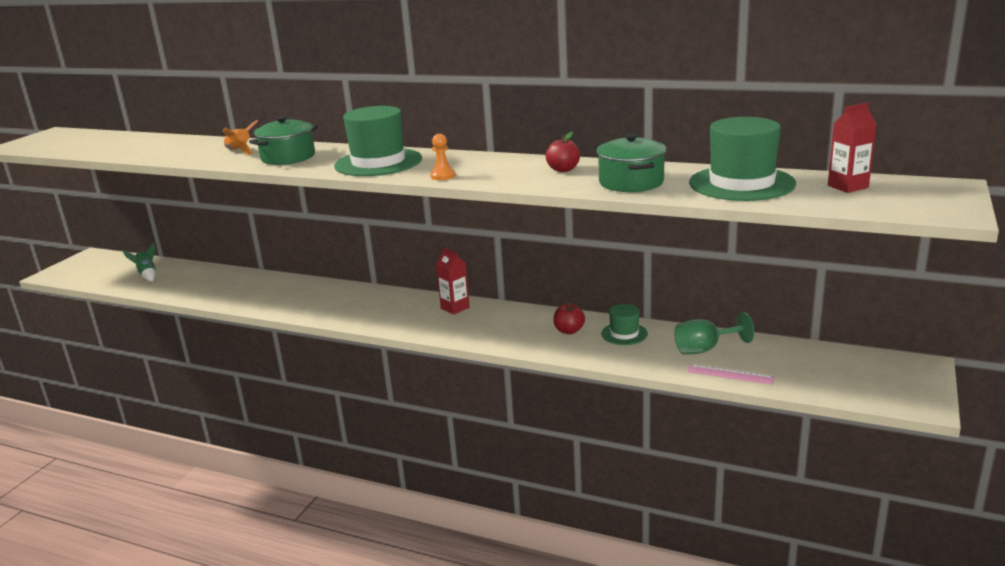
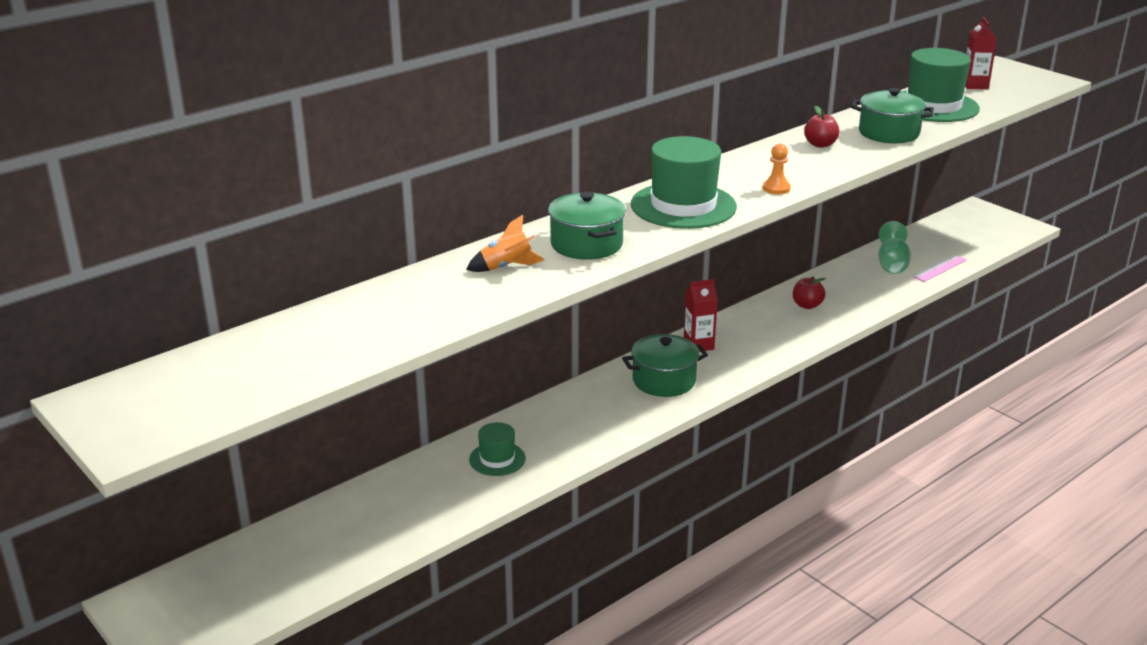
camera: 65 degrees left, 5 degrees up
(147, 275) = (318, 545): green rocket -> none
(390, 310) = (664, 381): none -> green pot
(624, 334) = (835, 285): green hat -> green hat (497, 459)

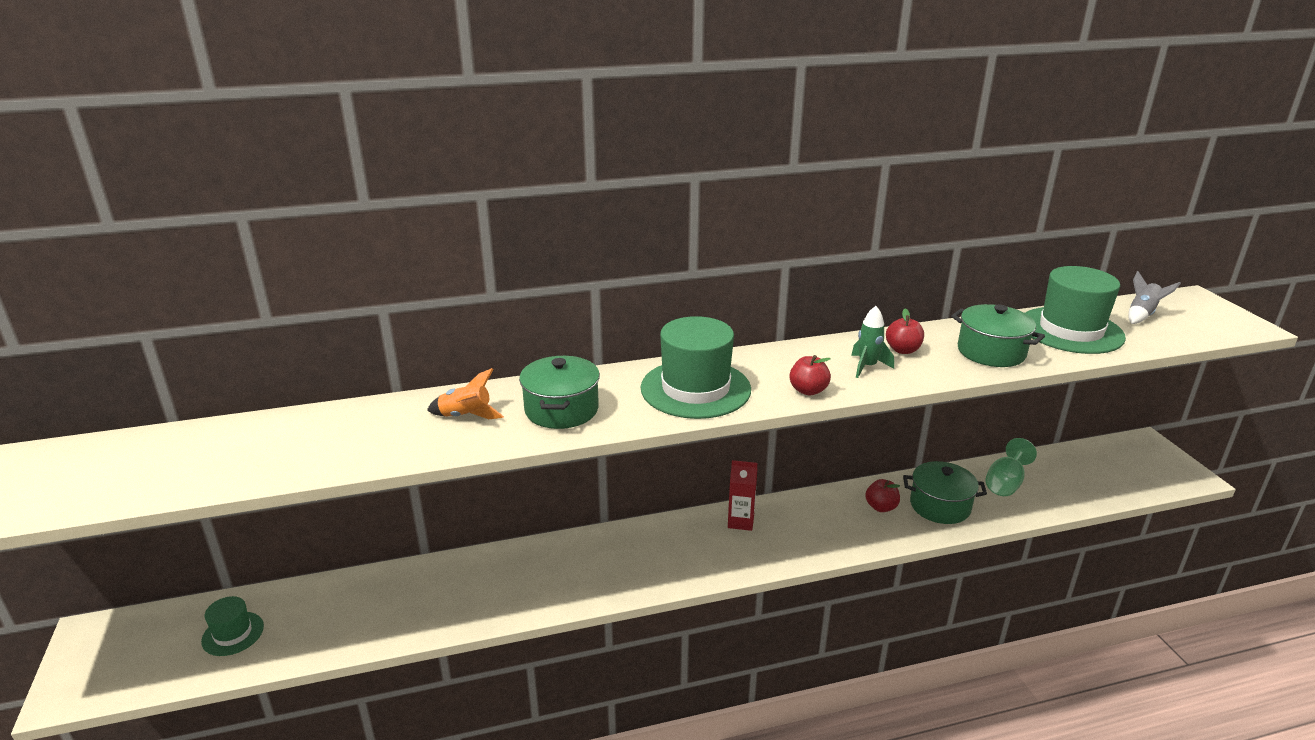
camera: 25 degrees right, 0 degrees up
(497, 459) = (467, 588): green hat -> green hat (233, 634)
(664, 381) = (678, 551): green pot -> green pot (940, 506)
(776, 188) = (808, 390): orange pawn -> red apple
(805, 162) = (867, 367): none -> green rocket
(940, 268) = (1057, 502): pink ruler -> none
(975, 85) = (1142, 315): red carton -> grey rocket

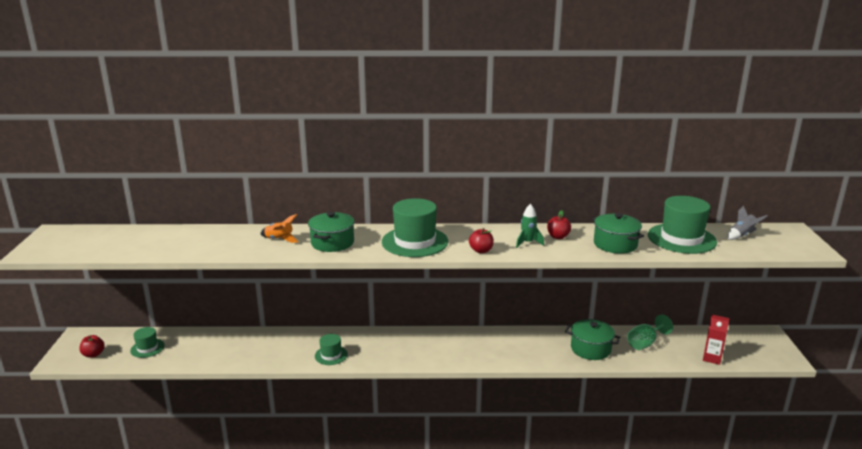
camera: 15 degrees right, 5 degrees down
(563, 587) = (331, 355): none -> green hat
(741, 521) = (455, 338): red carton -> red carton (712, 358)
(881, 507) = (550, 344): red apple -> red apple (93, 354)

